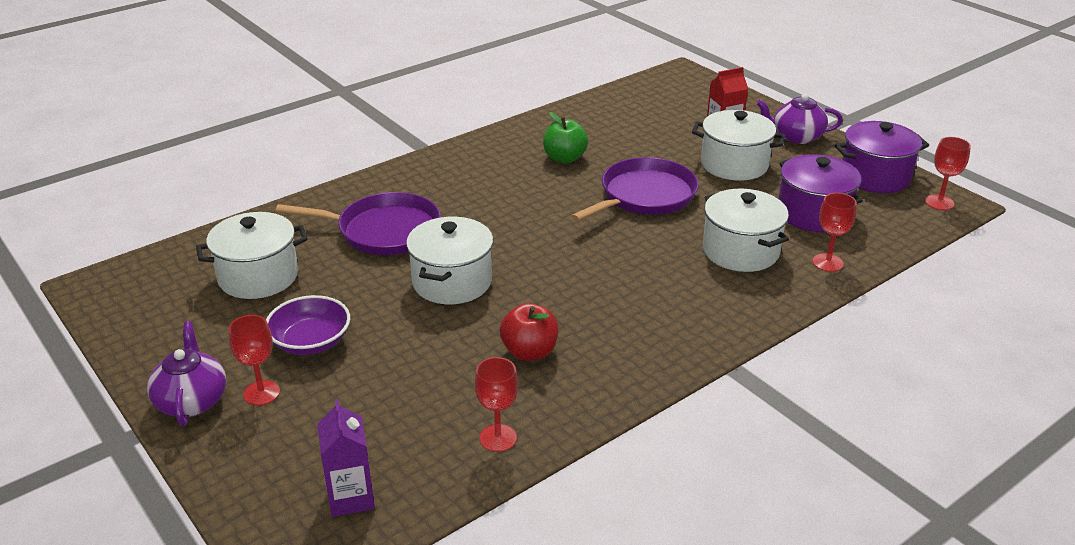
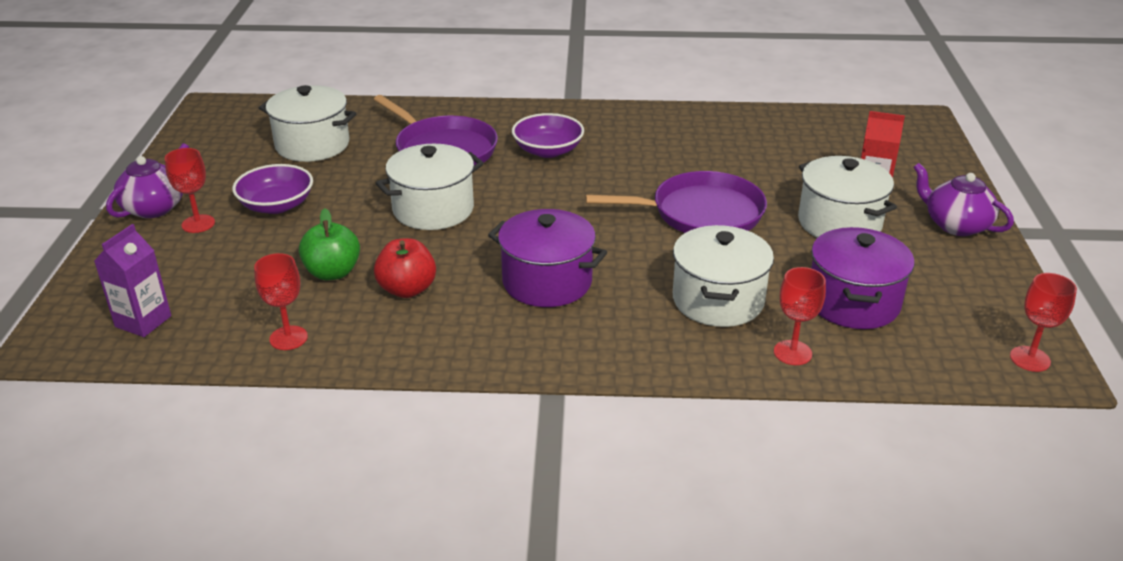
camera: 40 degrees right, 0 degrees up
(469, 196) = (548, 150): none -> purple bowl
(564, 158) = (677, 152): green apple -> green apple (332, 272)
(875, 176) = (988, 300): purple pot -> purple pot (547, 282)

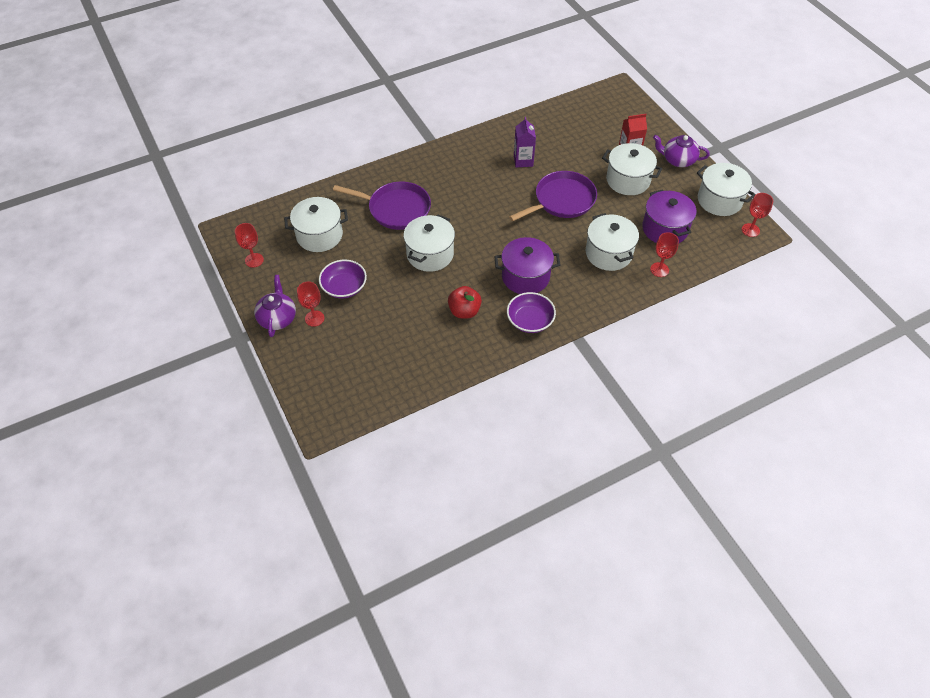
camera: 30 degrees left, 20 degrees up
(143, 321) = (354, 390): purple carton -> purple carton (523, 161)
(288, 338) = (435, 366): red goblet -> red goblet (254, 260)
(332, 272) = (418, 317): green apple -> none
(548, 150) = (452, 187): purple bowl -> purple bowl (530, 321)
(996, 298) = (719, 200): none -> white pot

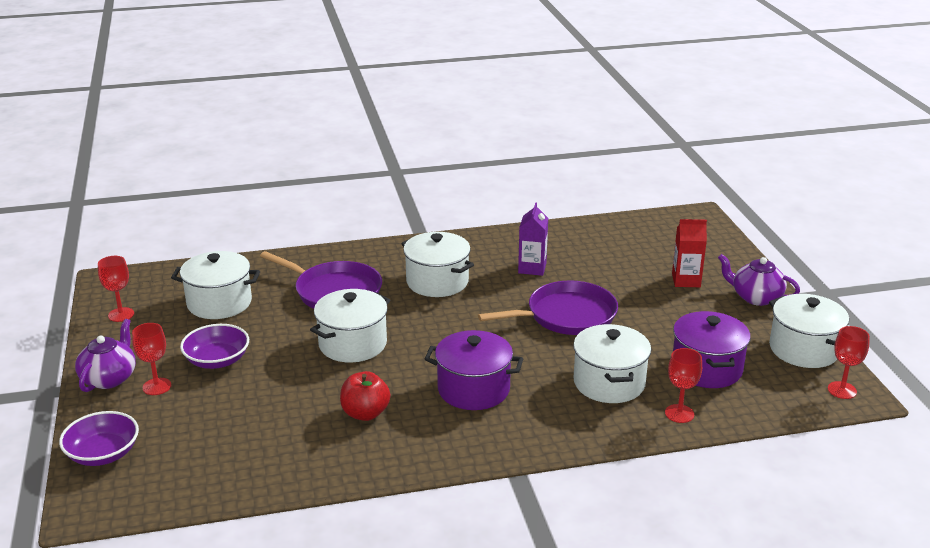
camera: 15 degrees right, 25 degrees down
(530, 321) = (454, 440): purple bowl -> purple bowl (103, 454)
(628, 180) = (672, 308): white pot -> white pot (437, 282)

